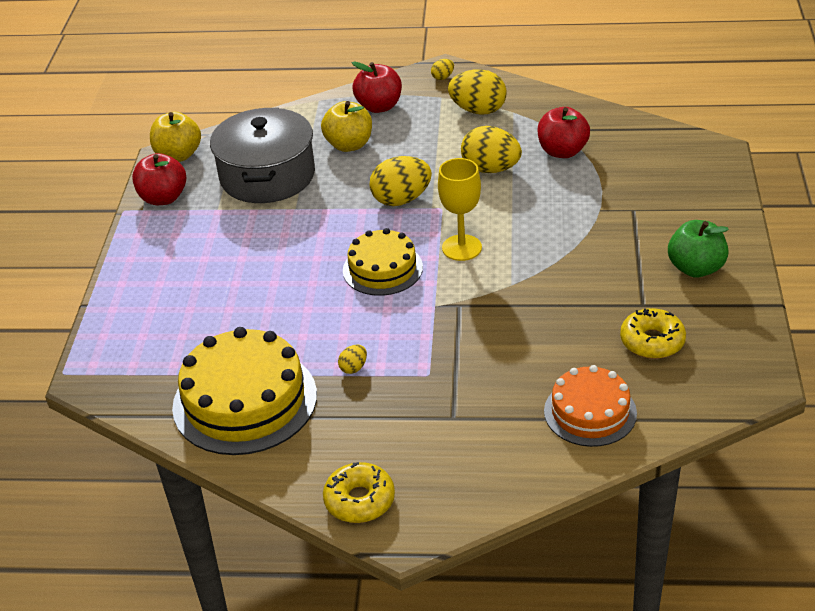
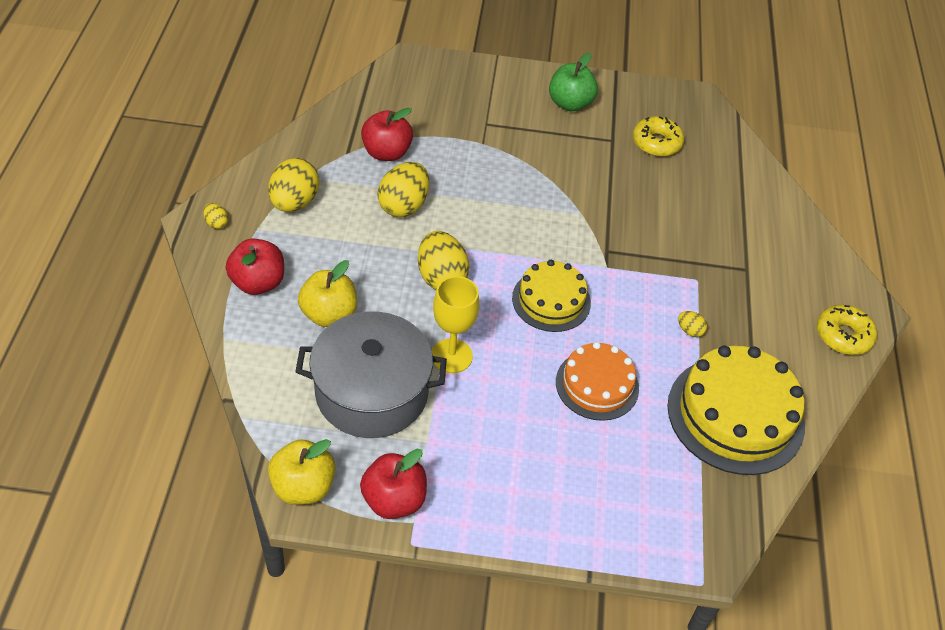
camera: 95 degrees left, 10 degrees up
(461, 248) = (526, 240): yellow goblet -> yellow goblet (451, 356)
(590, 412) = (735, 189): orange cake -> orange cake (597, 385)

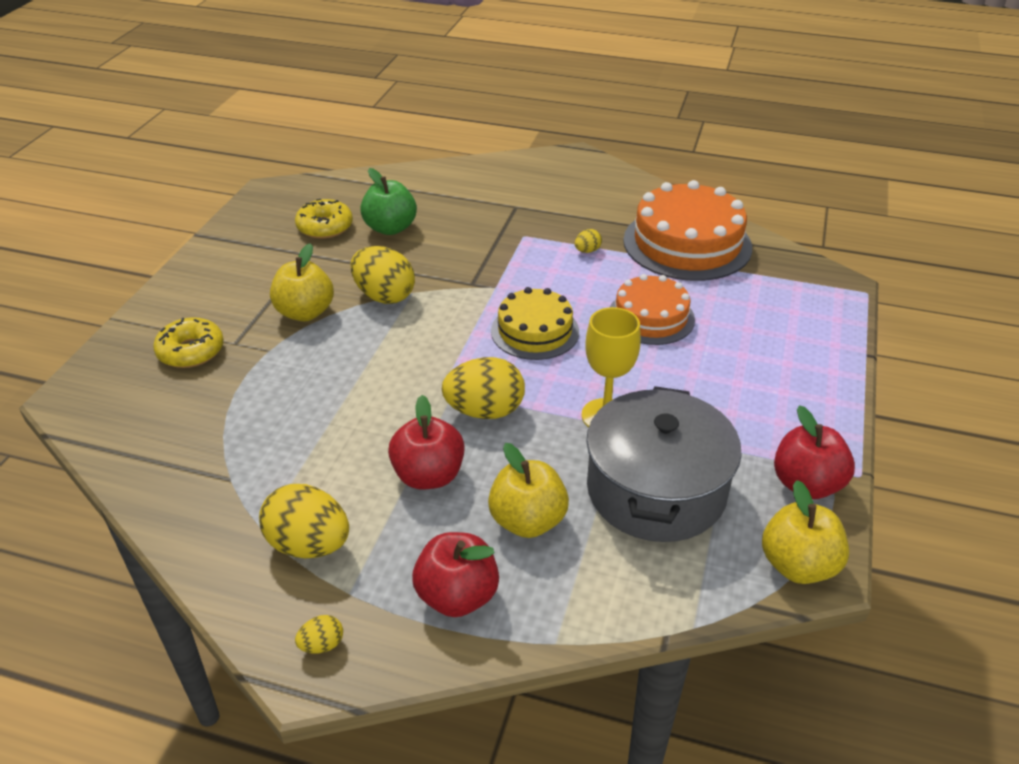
camera: 75 degrees left, 10 degrees down
(386, 152) = (247, 438): red apple -> red apple (428, 475)
(403, 205) = (353, 431): yellow egg -> yellow egg (384, 296)
(534, 154) = (305, 312): none -> yellow apple
(570, 103) = (233, 274): green apple -> green apple (390, 228)
(735, 415) = (687, 243): yellow cake -> orange cake
(843, 335) = (602, 174): yellow donut -> yellow donut (191, 351)

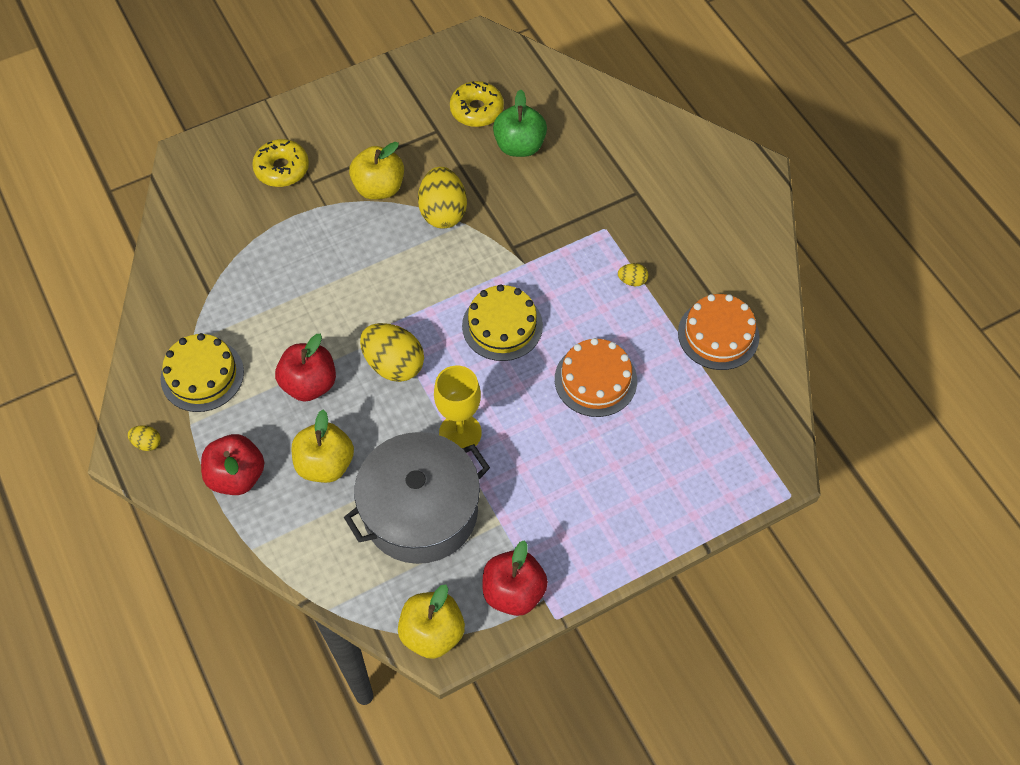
camera: 45 degrees right, 20 degrees up
(309, 545) = (202, 375): yellow egg -> yellow cake
(687, 243) = (718, 334): orange cake -> orange cake, size x0.62

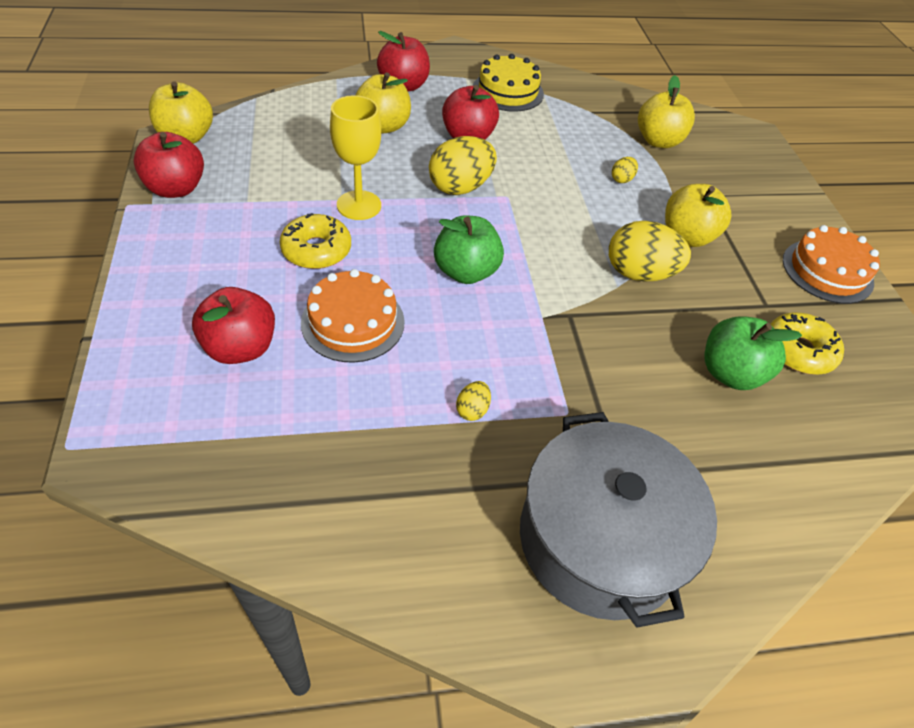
camera: 105 degrees right, 10 degrees down
(147, 443) = (460, 58): yellow egg -> yellow egg (622, 179)
(239, 228) = (658, 141): none -> yellow apple
(282, 169) = (726, 181): yellow donut -> yellow donut (316, 250)
(420, 511) = (299, 161): grey pot -> grey pot (600, 539)
(502, 325) = (466, 272): yellow cake -> green apple
(658, 439) = (240, 348): none -> red apple
(718, 334) = (341, 472): orange cake -> orange cake (827, 271)

